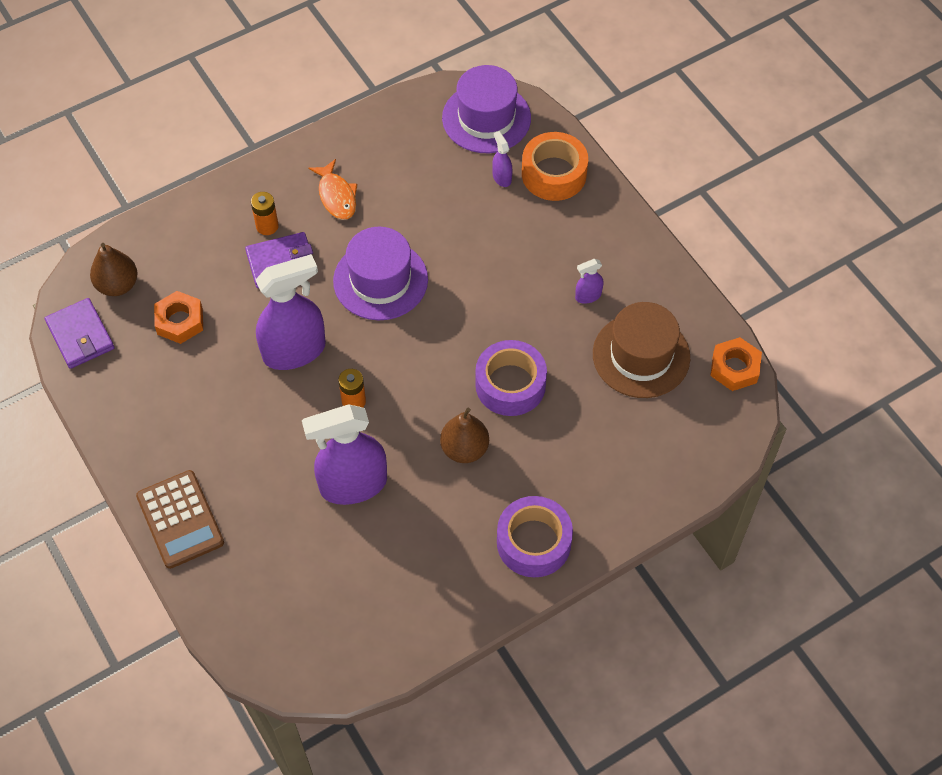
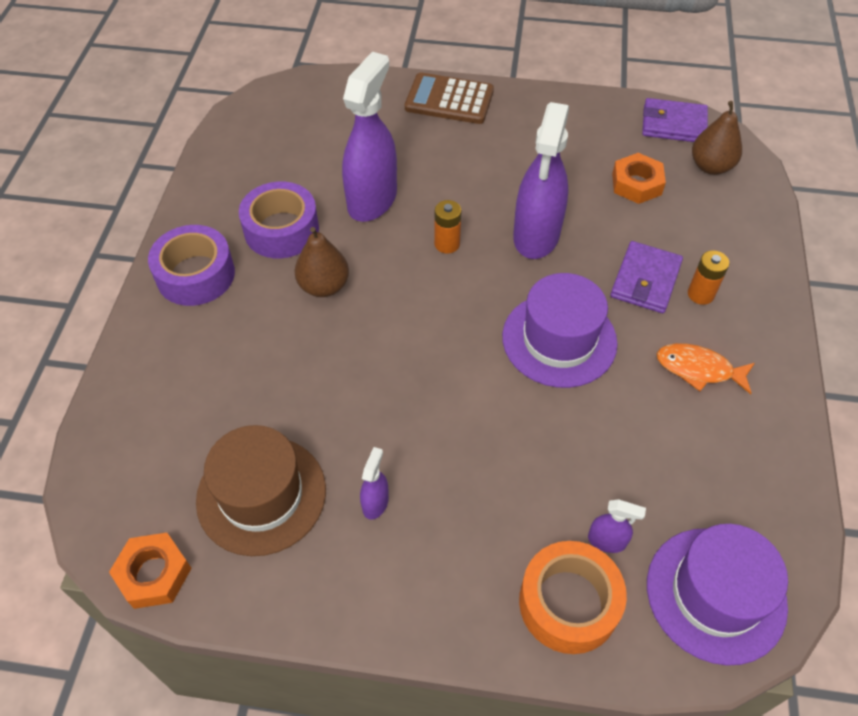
camera: 130 degrees right, 5 degrees down
(510, 385) = (347, 361): purple tape -> purple tape (281, 230)

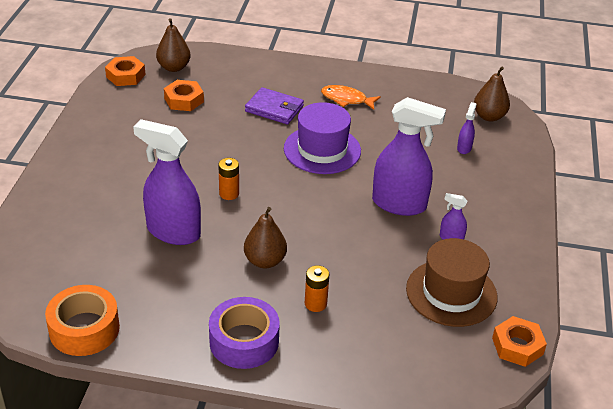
camera: 90 degrees left, 15 degrees down
(281, 230) = (198, 287): purple tape -> none
(449, 100) = (58, 182): brown calculator -> none
(536, 236) = (227, 150): purple spray bottle -> purple spray bottle (399, 204)
(568, 603) = (503, 166): orange tape -> orange tape (84, 329)
(673, 124) = (125, 76): purple wallet -> orange nut
(698, 369) = (346, 99): orange fish -> orange fish turned 90 degrees clockwise
(700, 294) = (288, 89): orange battery -> orange battery (315, 304)
(715, 594) = (489, 116): purple hat -> brown pear

